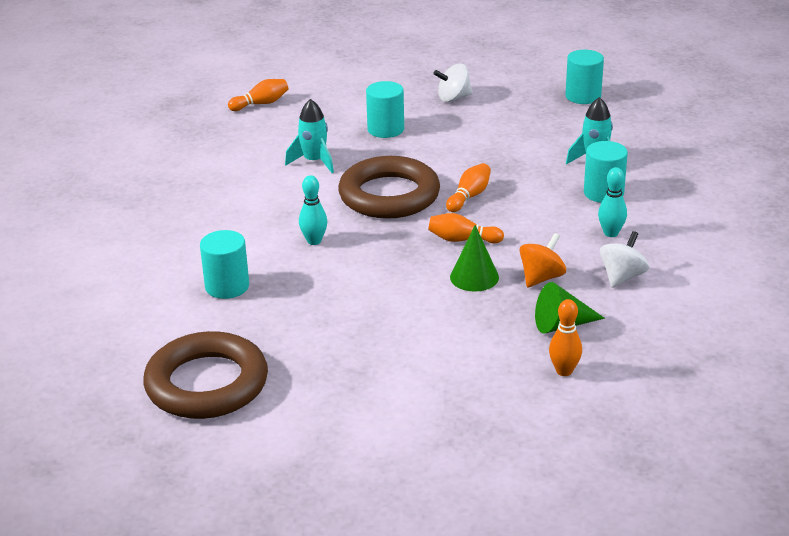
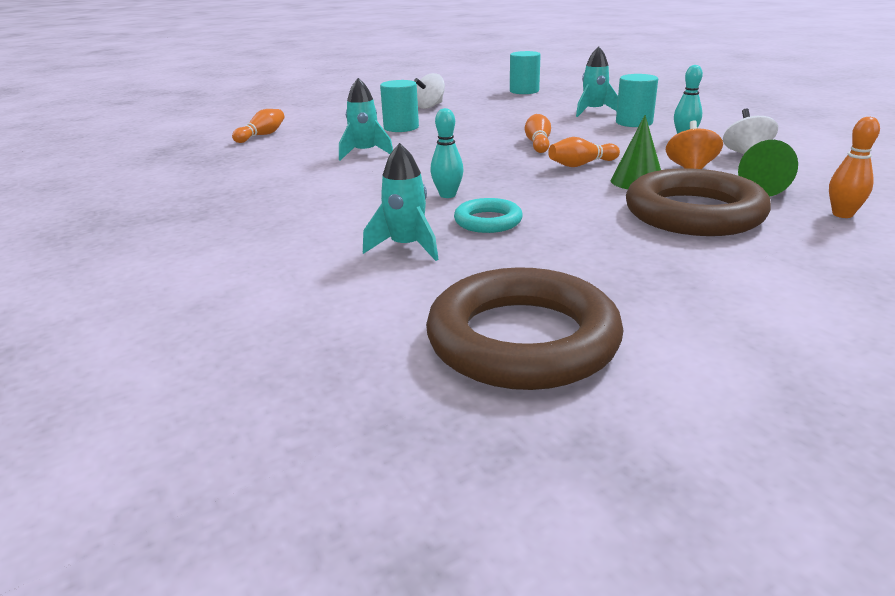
camera: 30 degrees left, 5 degrees down
(227, 286) = (407, 247): turquoise cylinder -> turquoise rocket
(306, 281) = (488, 221): none -> turquoise ring
(389, 195) = (469, 156): brown ring -> brown ring (693, 213)

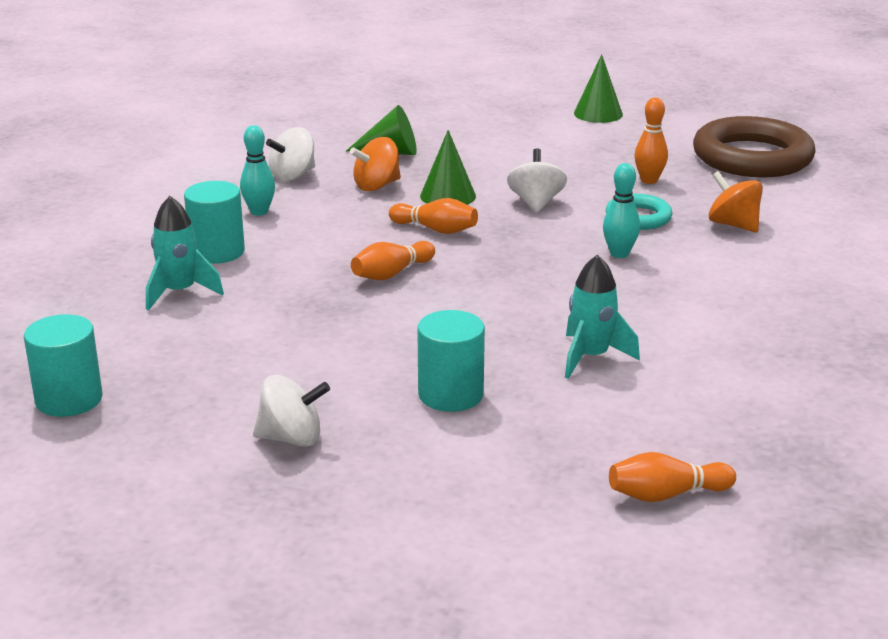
camera: 135 degrees left, 0 degrees up
(407, 247) = (733, 225): turquoise rocket -> orange spinning top
(577, 201) = (536, 203): none -> white spinning top
(693, 213) = (492, 162): brown ring -> none
(810, 316) = (598, 113): none -> green cone
(842, 214) = (417, 126): orange bowling pin -> orange bowling pin (649, 180)

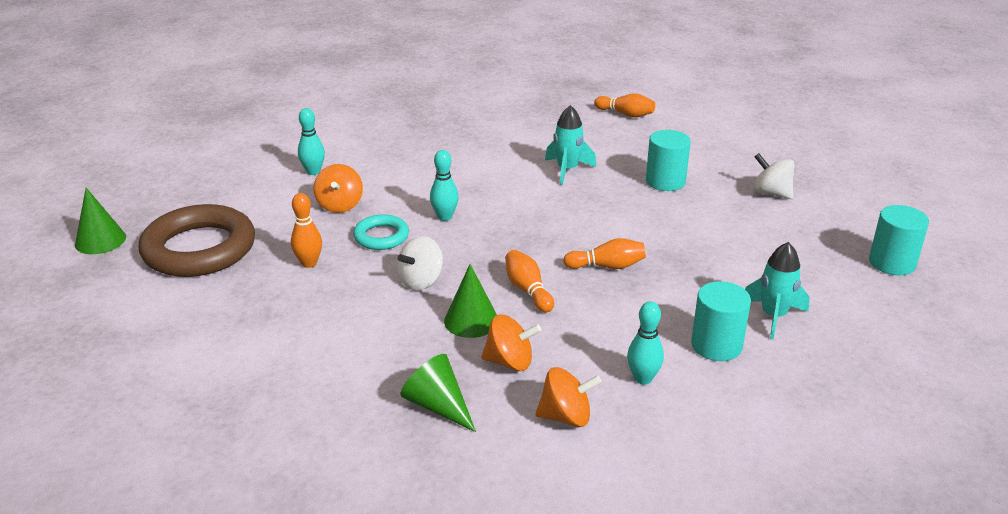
camera: 140 degrees left, 5 degrees up
(293, 176) = (566, 417): white spinning top -> orange spinning top
(598, 113) = (180, 362): green cone -> green cone (100, 240)
(834, 240) = (313, 172): none -> turquoise bowling pin

